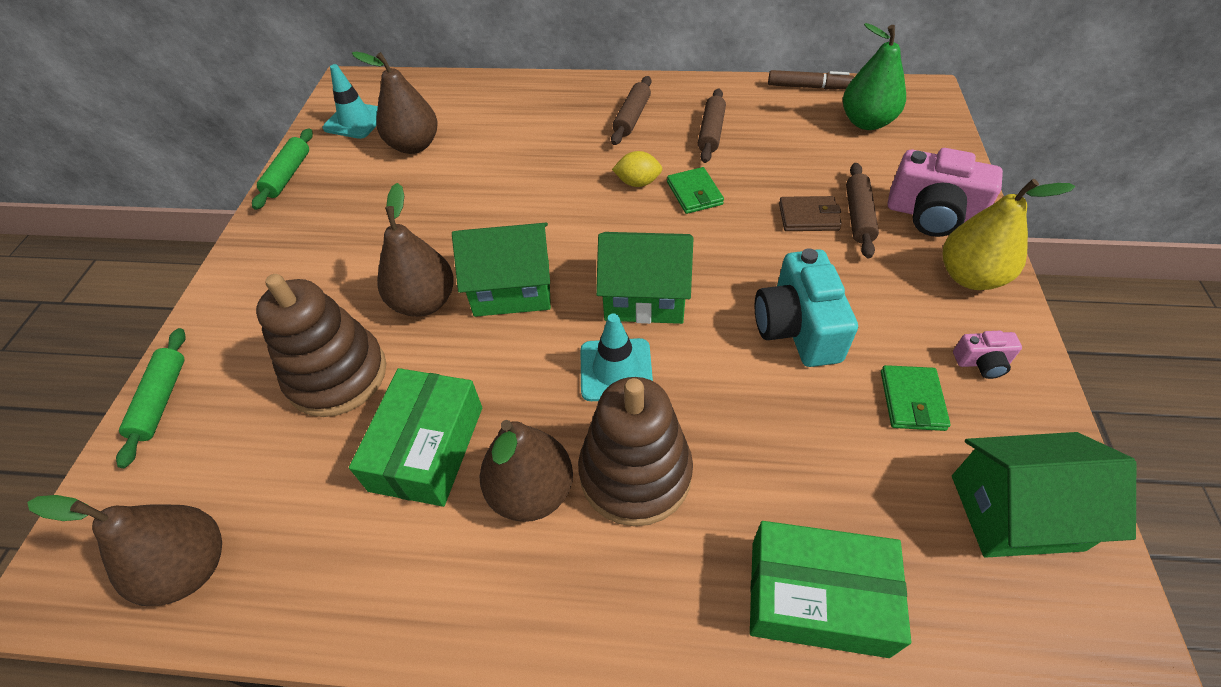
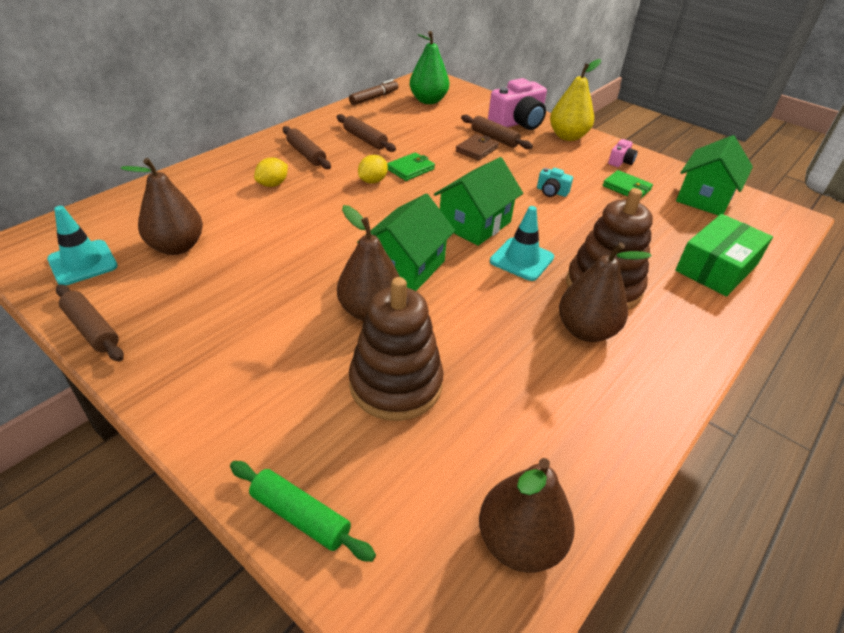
camera: 60 degrees left, 10 degrees down
(288, 175) = (92, 329): green rolling pin -> brown rolling pin
(427, 448) = (512, 362): green box -> none
(557, 132) = (273, 184): none -> yellow lemon
(694, 193) = (410, 169): green wallet -> green wallet turned 60 degrees counterclockwise
(797, 328) = (551, 192): turquoise camera -> turquoise camera, size x0.48

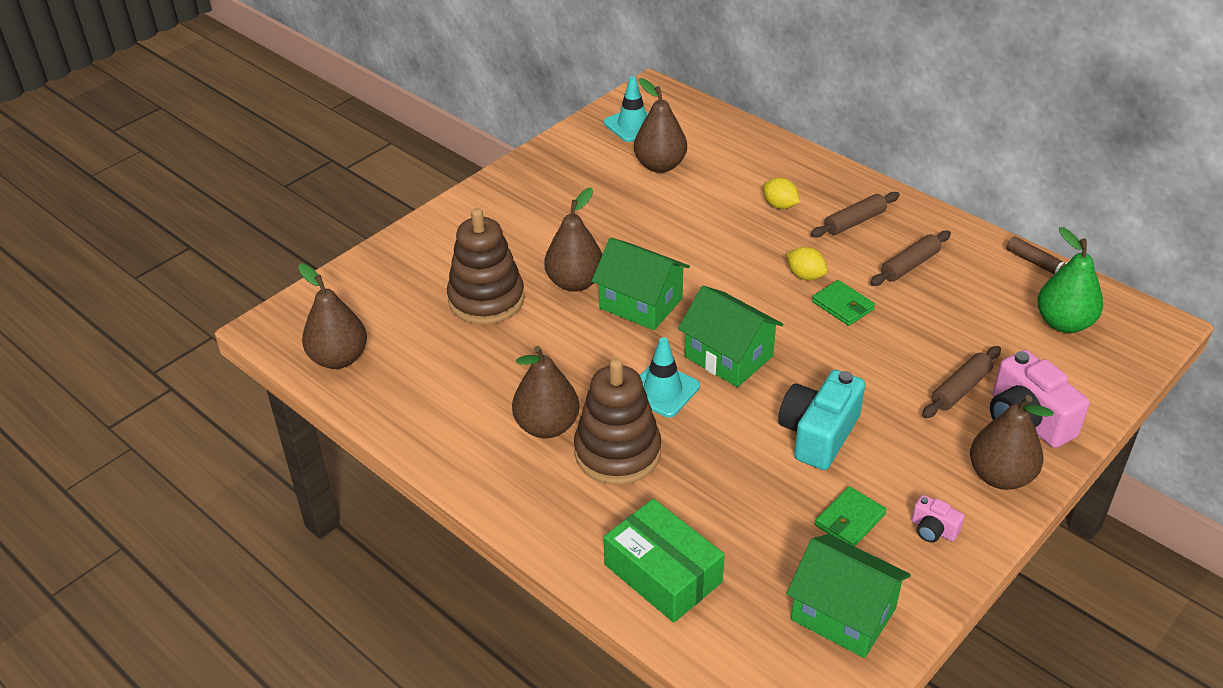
camera: 95 degrees right, 0 degrees up
(92, 329) = (553, 147): brown rolling pin -> none
(300, 516) = (378, 260): green rolling pin -> none
(477, 149) = (917, 368): brown wallet -> none
(551, 192) = (818, 434): turquoise camera -> turquoise camera, size x2.07
(568, 136) = (1000, 476): yellow pear -> brown pear

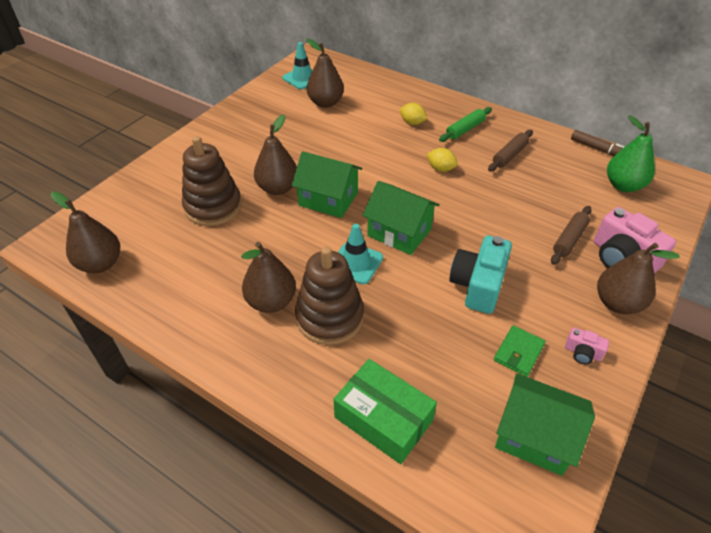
camera: 10 degrees left, 5 degrees up
(843, 305) = (471, 187): green wallet -> none
(854, 222) = (465, 129): brown rolling pin -> green rolling pin

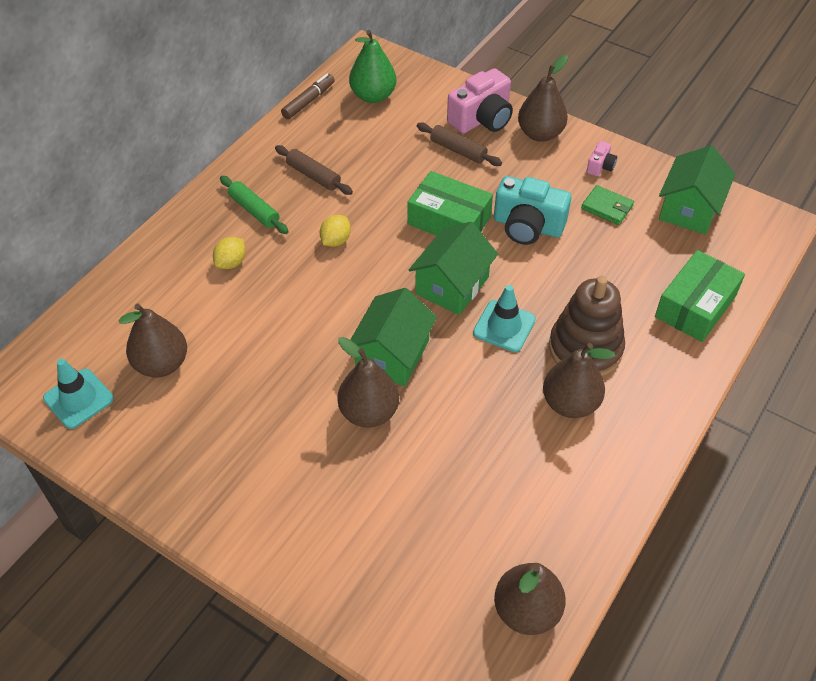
camera: 90 degrees left, 5 degrees up
(213, 207) = (407, 487): brown stacking toy -> none
(475, 232) = (449, 220): none -> green box

